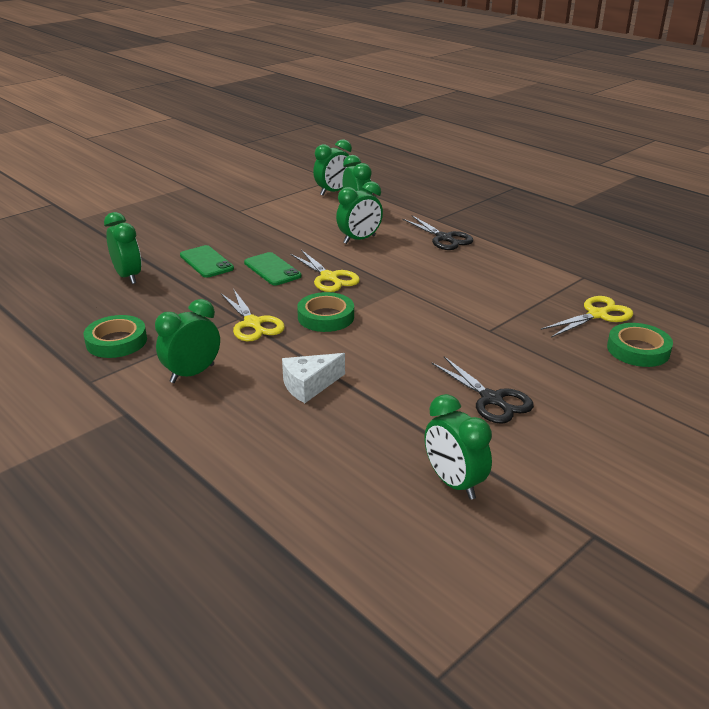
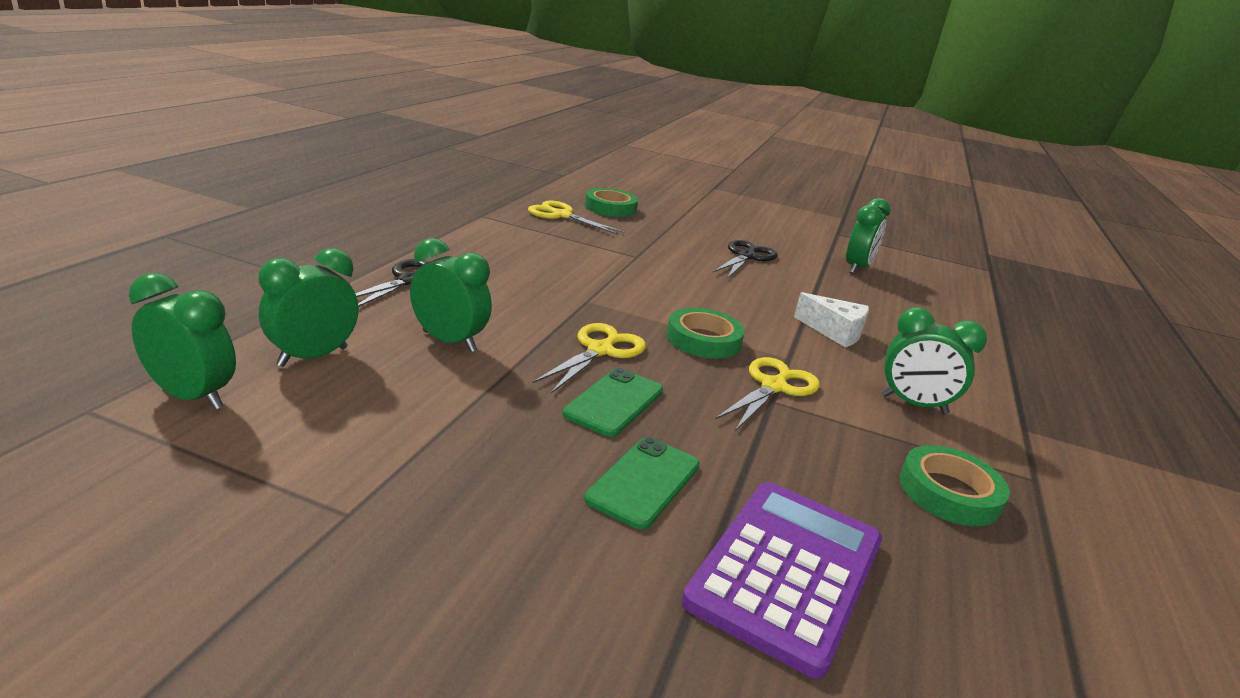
camera: 120 degrees left, 5 degrees down
(128, 276) = (786, 571): green clock -> purple calculator

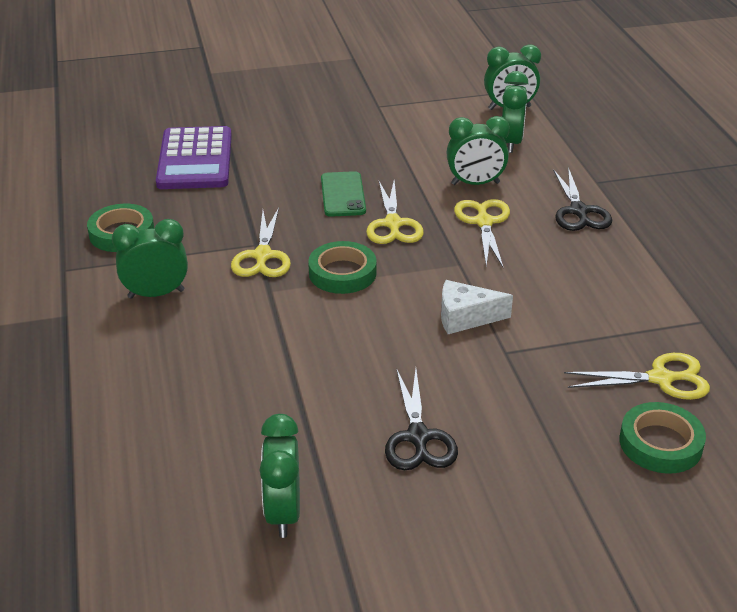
camera: 150 degrees right, 10 degrees up
(510, 312) = (484, 222): none -> yellow scissors
(644, 482) = (285, 164): green phone -> none
(834, 332) = (250, 348): white cheese -> white cheese (465, 317)

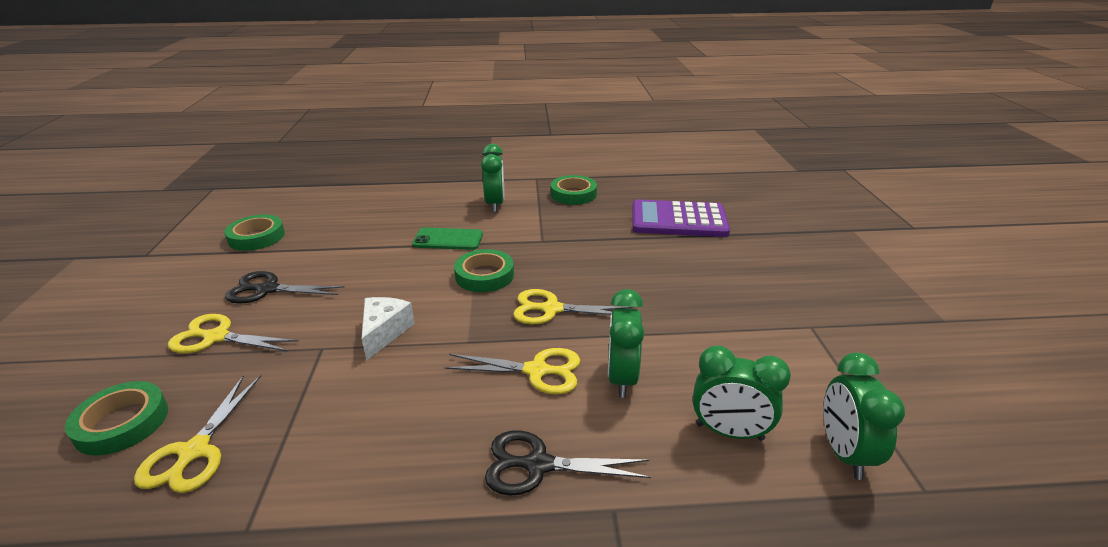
camera: 100 degrees right, 5 degrees down
(262, 256) = (524, 242): yellow scissors -> yellow scissors (217, 337)
(283, 513) = (256, 237): green clock -> green tape
(343, 195) = (611, 286): green phone -> green phone (448, 239)

